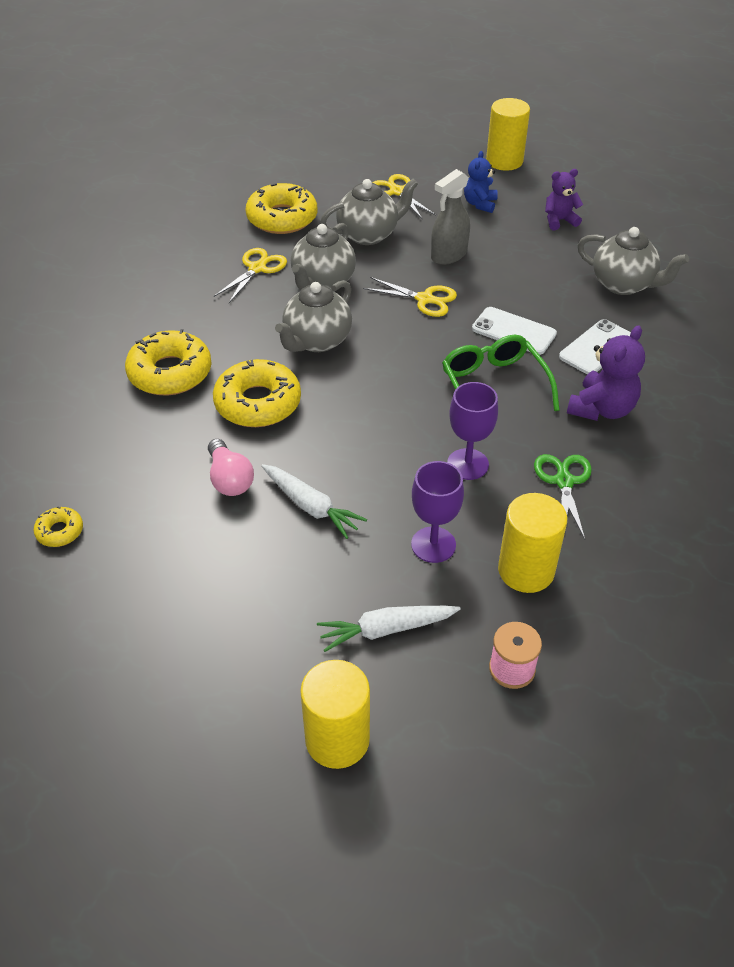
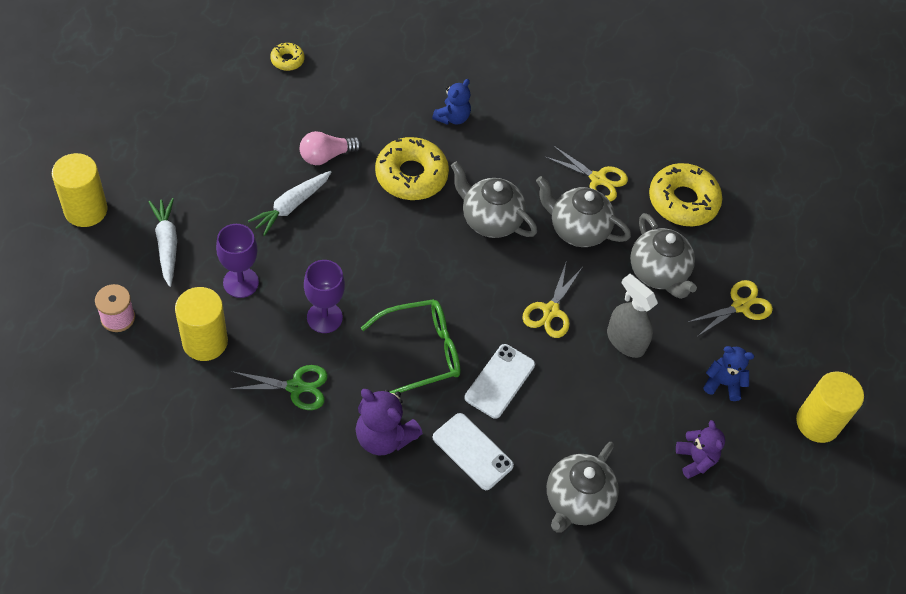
camera: 85 degrees right, 10 degrees up
(170, 373) = (452, 117): yellow donut -> blue teddy bear

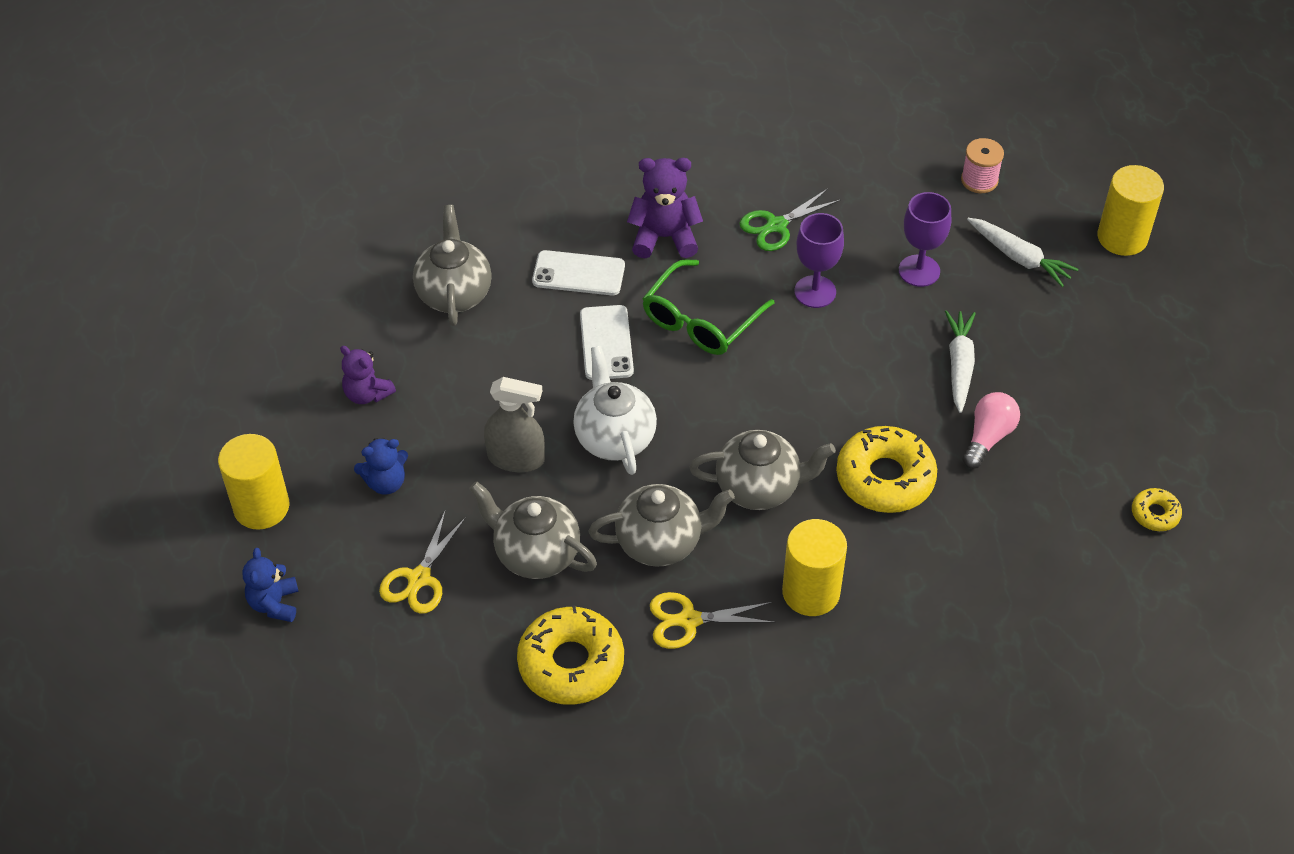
camera: 150 degrees right, 5 degrees down
(205, 342) = (889, 209): yellow cylinder -> yellow cylinder (811, 592)
(452, 117) = (914, 578): blue teddy bear -> blue teddy bear (274, 603)
(551, 311) = (614, 437): yellow scissors -> white teapot

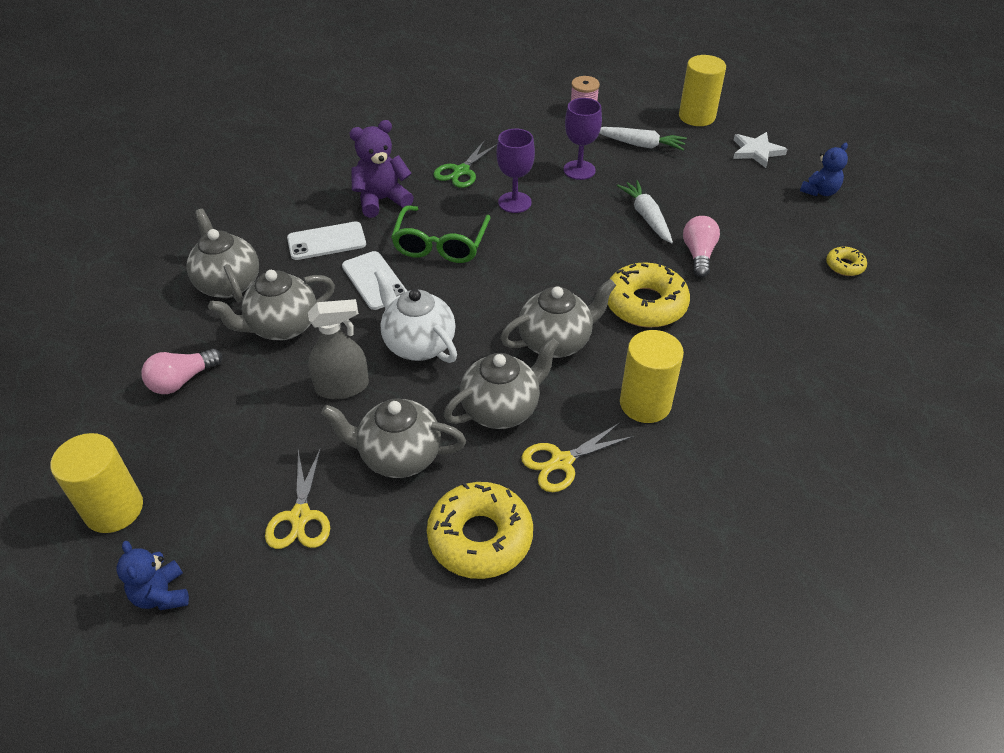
camera: 25 degrees left, 5 degrees down
(367, 394) = (182, 380): purple teddy bear -> pink light bulb
(386, 482) = (231, 445): blue teddy bear -> blue teddy bear (819, 191)
(487, 366) = (282, 327): none -> grey teapot
(1163, 317) = (756, 151): none -> white star

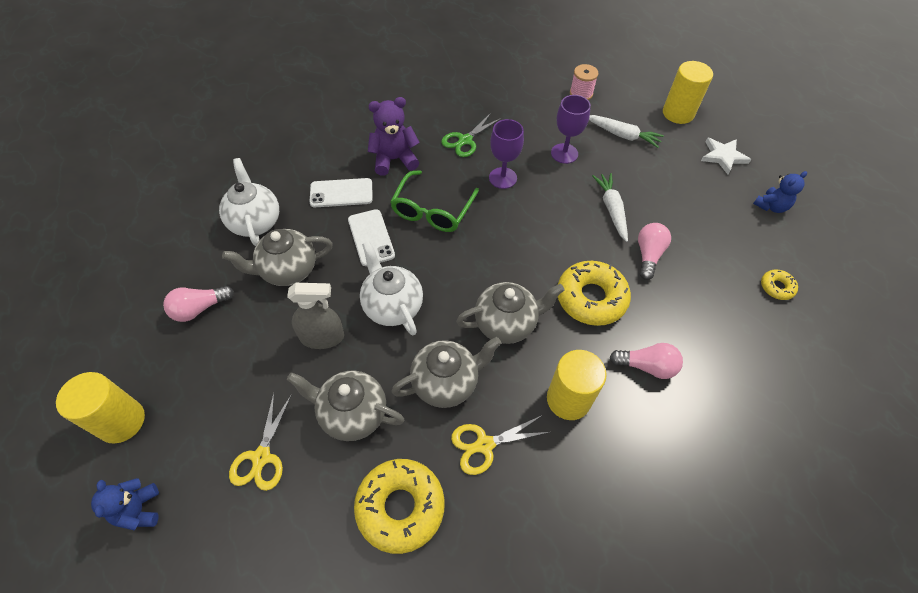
camera: 10 degrees right, 10 degrees up
(228, 284) = (255, 222): grey teapot -> white teapot
(723, 359) = (646, 366): none -> pink light bulb

